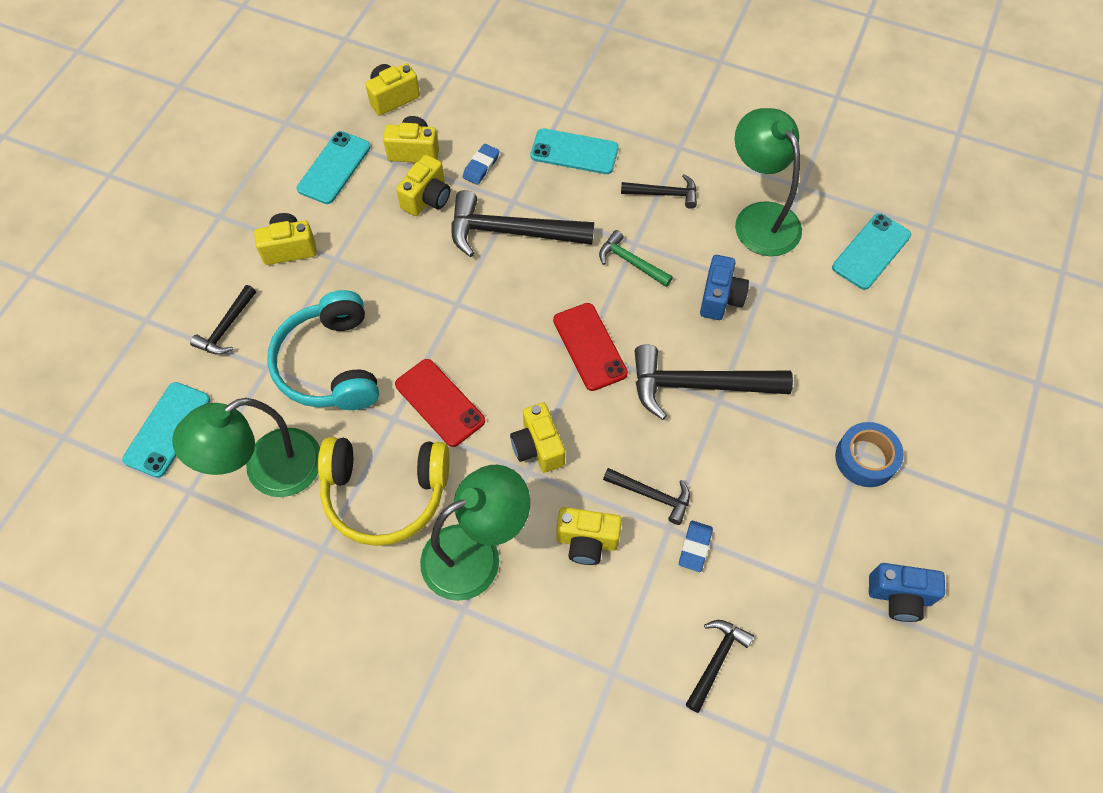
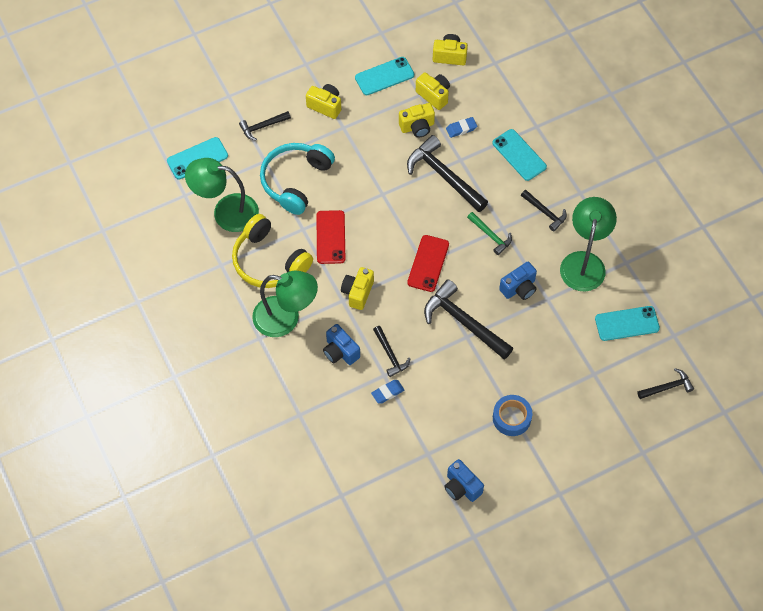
camera: 40 degrees right, 0 degrees up
(587, 541) = (340, 352): yellow camera -> blue camera
(630, 262) = (491, 236): green hammer -> green hammer turned 150 degrees clockwise
(716, 660) = (350, 446): black hammer -> black hammer (667, 387)

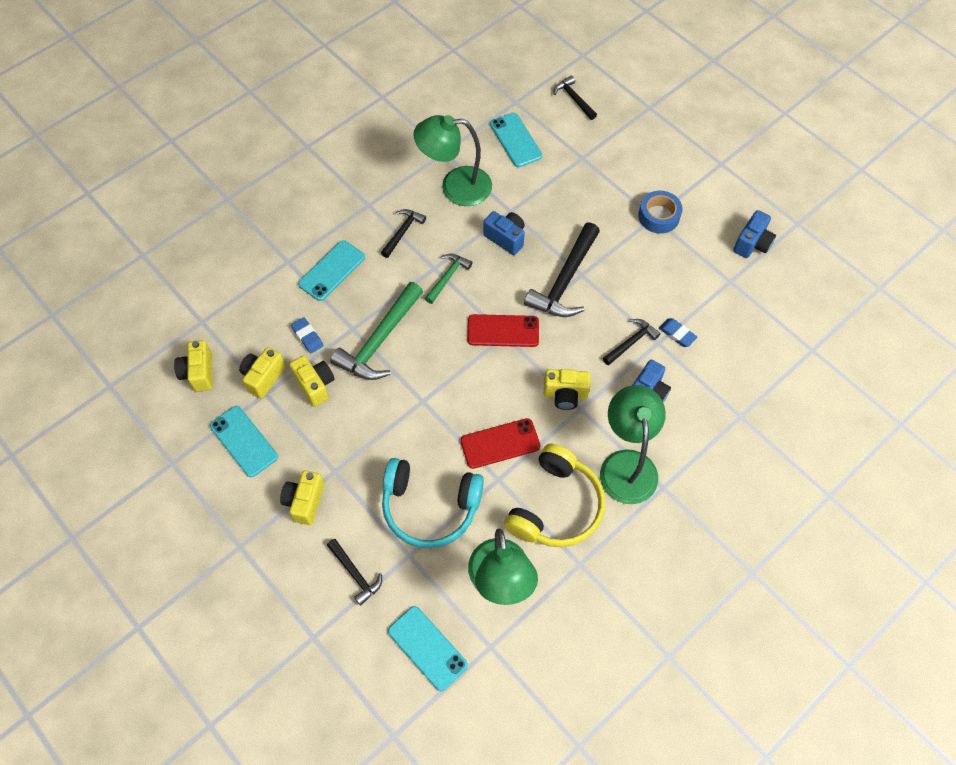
camera: 105 degrees left, 0 degrees up
(443, 175) = (379, 341): black hammer -> green hammer

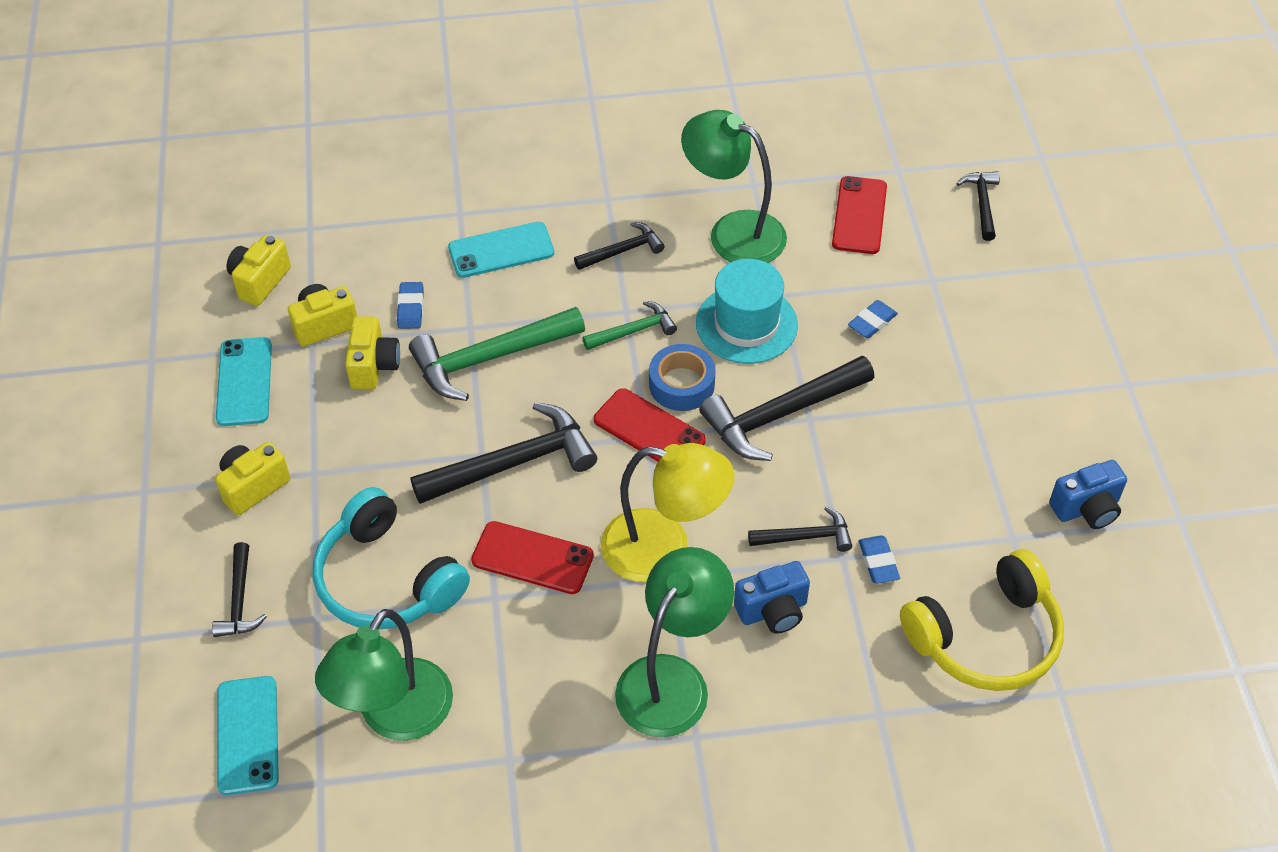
camera: 35 degrees right, 10 degrees down
(445, 394) = (514, 463): none -> black hammer
(506, 238) = (746, 324): blue camera -> turquoise hat
(515, 140) = (859, 215): turquoise phone -> red phone
(555, 506) = (538, 672): yellow headphones -> yellow headphones (986, 637)
(565, 394) = (664, 549): yellow camera -> yellow lamp
(570, 200) = (872, 322): none -> blue eraser
(659, 216) = (978, 404): blue tape -> blue tape (681, 384)

